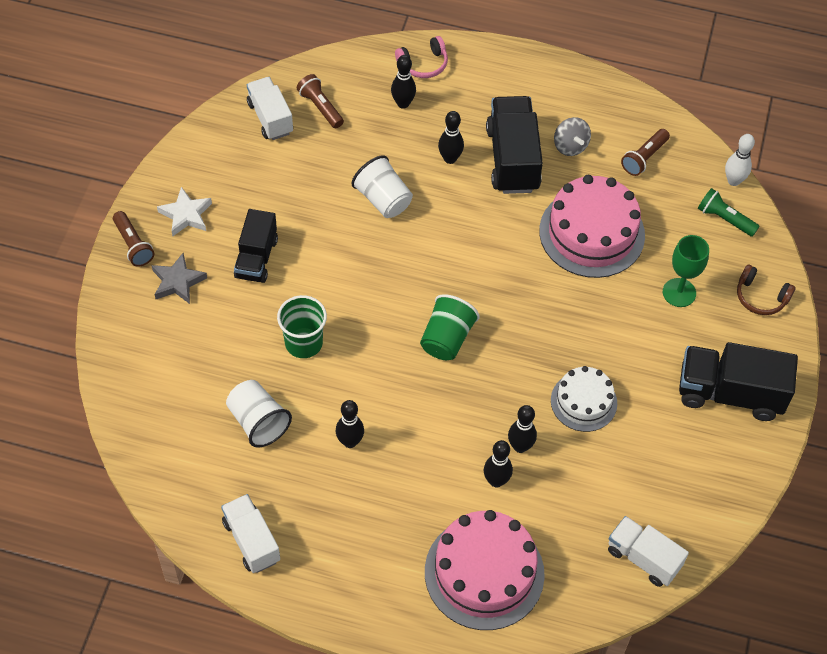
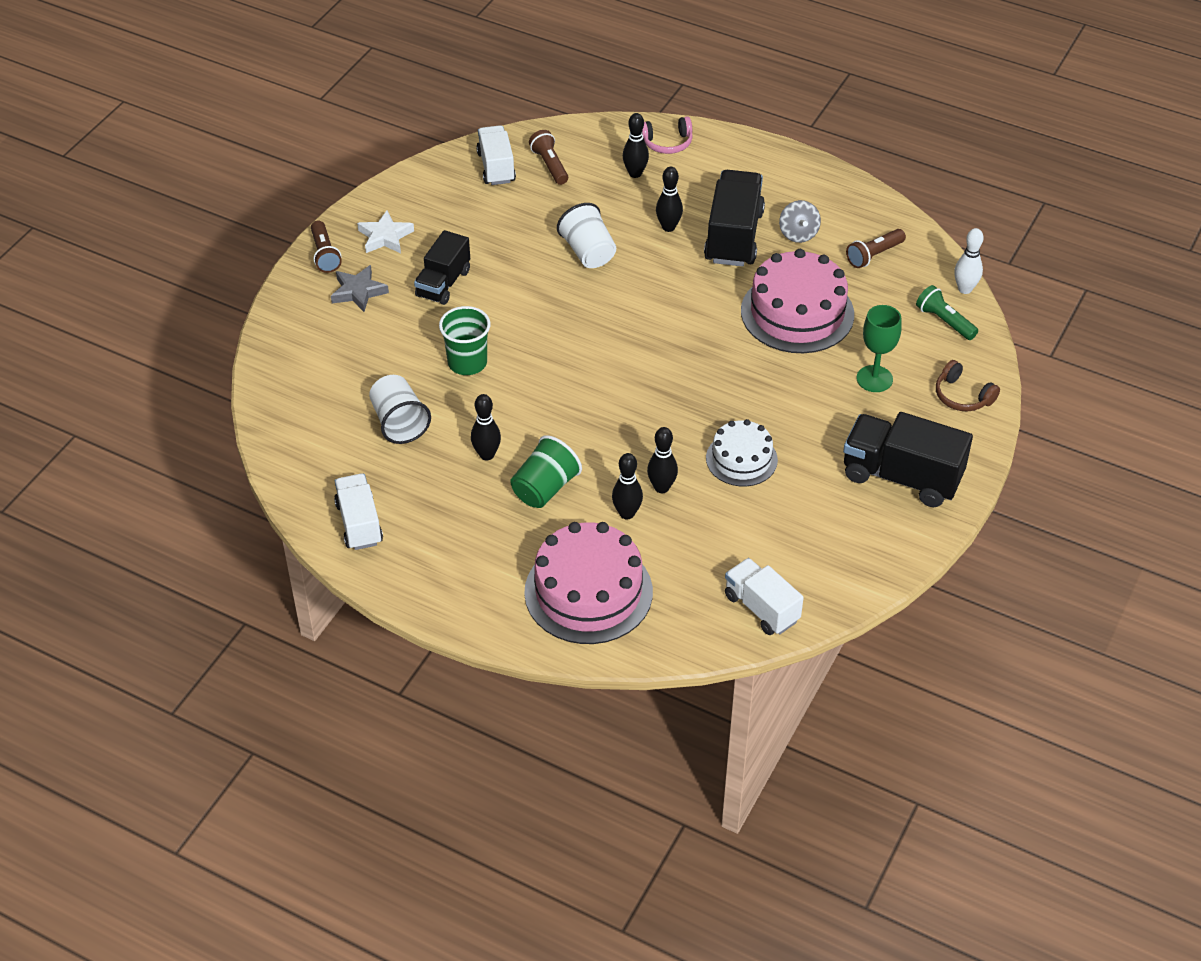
camera: 15 degrees right, 10 degrees down
(447, 339) = (615, 382): green cup -> green cup (545, 488)

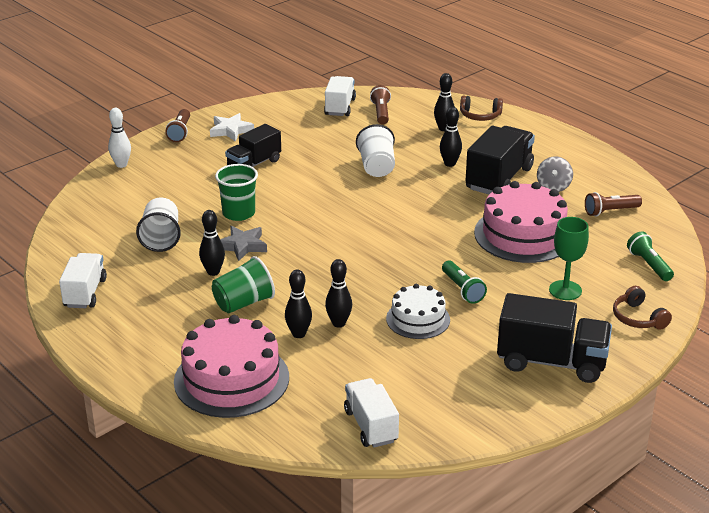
camera: 20 degrees right, 15 degrees down
(358, 291) = (188, 157): grey star -> grey star (242, 246)
(667, 143) = (480, 116): pink headphones -> brown headphones
(768, 406) = (462, 289): none -> green flashlight
(901, 477) = (551, 362): black truck -> black truck turned 150 degrees clockwise
(965, 289) = (679, 247): white bowling pin -> white bowling pin (121, 165)

